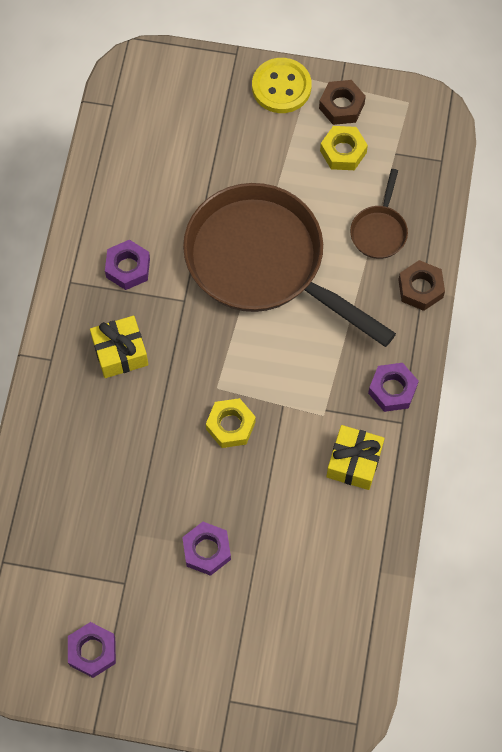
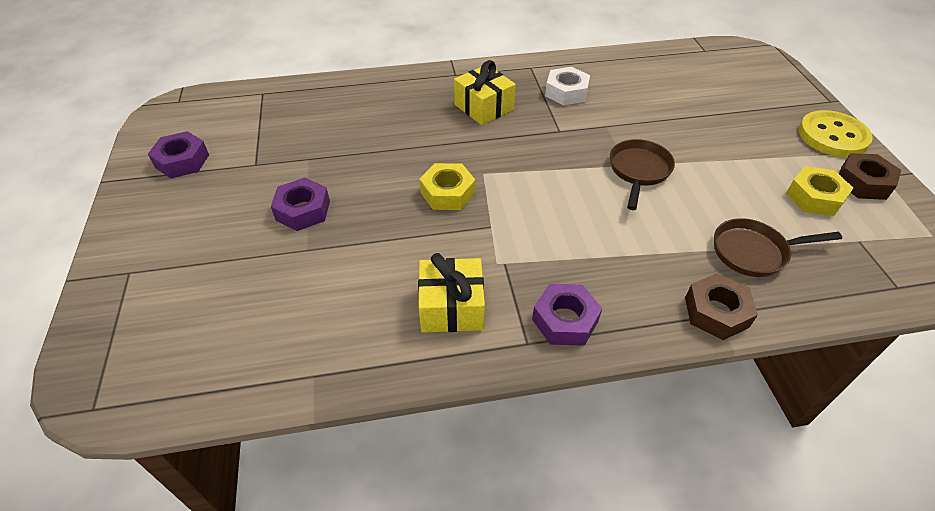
camera: 70 degrees right, 20 degrees down
(128, 268) = (566, 92): purple nut -> white nut
(263, 263) = (638, 171): brown pan -> brown pan, size x0.42

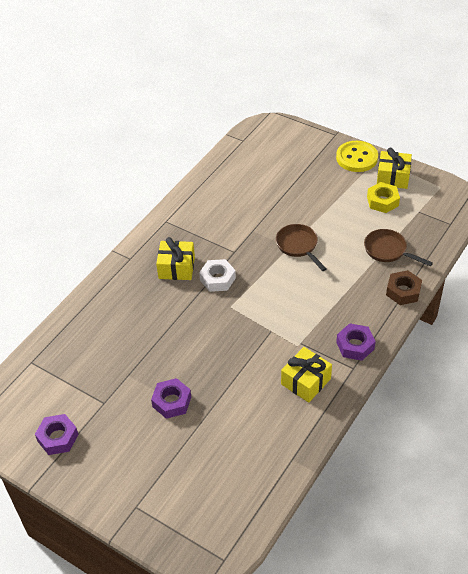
camera: 45 degrees left, 0 degrees up
(447, 193) = (228, 331): yellow nut -> none
(566, 92) = (207, 224): white nut -> white nut (217, 279)
(754, 252) = (388, 250): brown pan -> brown pan turned 90 degrees clockwise
(863, 183) = (393, 177): brown nut -> yellow gift

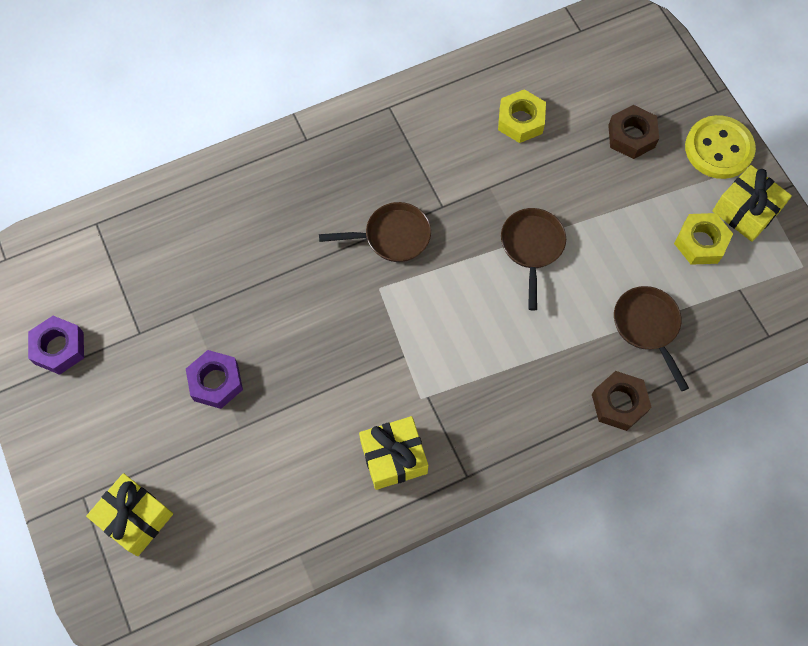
camera: 30 degrees right, 20 degrees up
(176, 268) = (353, 188): yellow gift -> yellow gift (135, 518)
(217, 279) = (392, 236): white nut -> brown pan
(244, 193) = (521, 120): none -> yellow nut
(308, 173) = (631, 136): none -> brown nut
(355, 345) = (493, 445): purple nut -> none

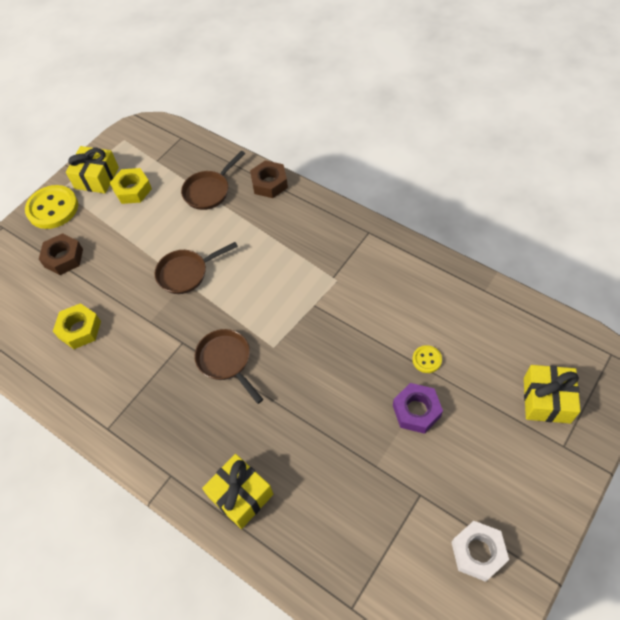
camera: 115 degrees left, 10 degrees down
(59, 348) = (478, 552): purple nut -> white nut
(261, 429) = (427, 359): none -> yellow button
(393, 457) = (386, 274): yellow gift -> yellow gift (240, 495)

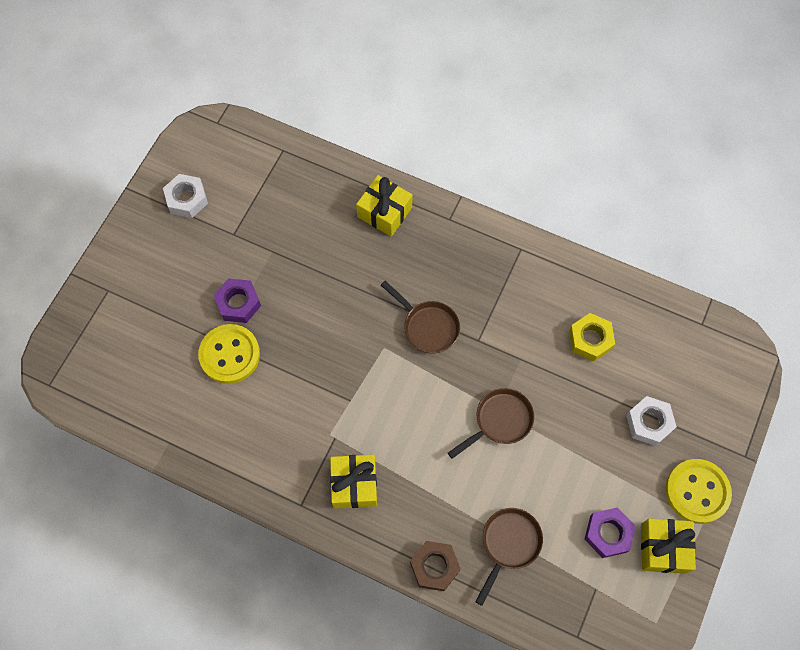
camera: 165 degrees right, 10 degrees up
(63, 258) = (649, 423): brown nut -> white nut
(132, 190) = (608, 534): yellow nut -> purple nut
(427, 359) = (229, 355): yellow button -> yellow button, size x2.09
(546, 400) = (117, 330): yellow gift -> yellow gift (354, 484)

